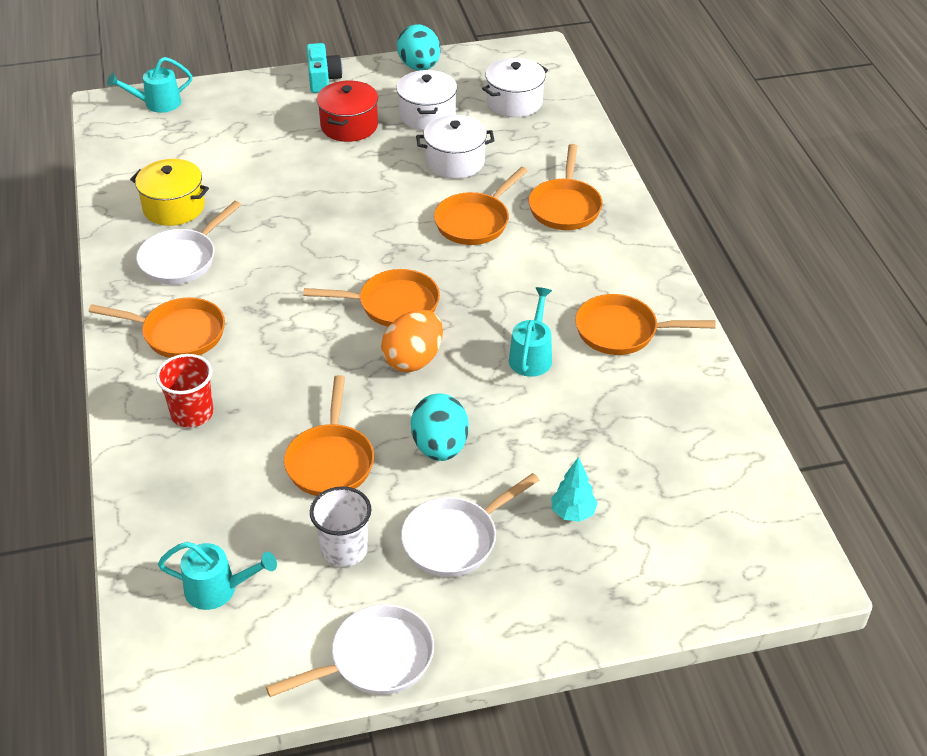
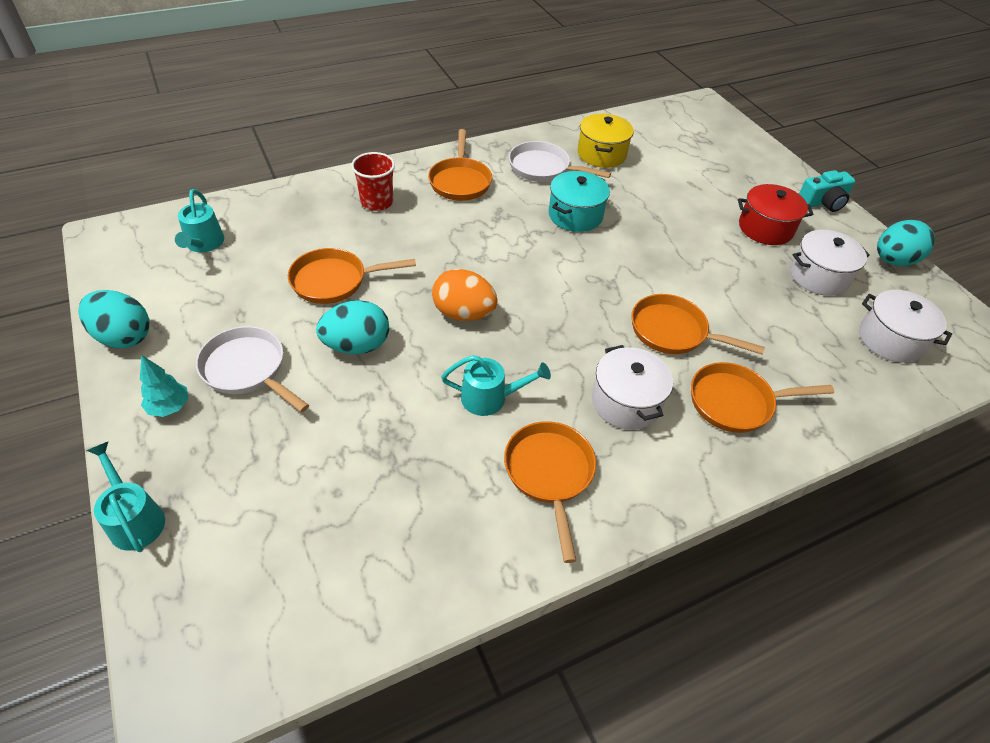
camera: 75 degrees right, 5 degrees up
(157, 104) = (722, 124): turquoise watering can -> turquoise watering can (134, 518)
(280, 250) = (575, 215): none -> turquoise pot
(344, 550) = (238, 303): white cup -> none
(375, 659) = (124, 337): white pan -> turquoise egg
(392, 305) = (531, 290): orange pan -> none
(455, 162) = (758, 306): white pot -> white pot (626, 402)
(573, 513) = (279, 453): turquoise tree -> turquoise tree (170, 407)

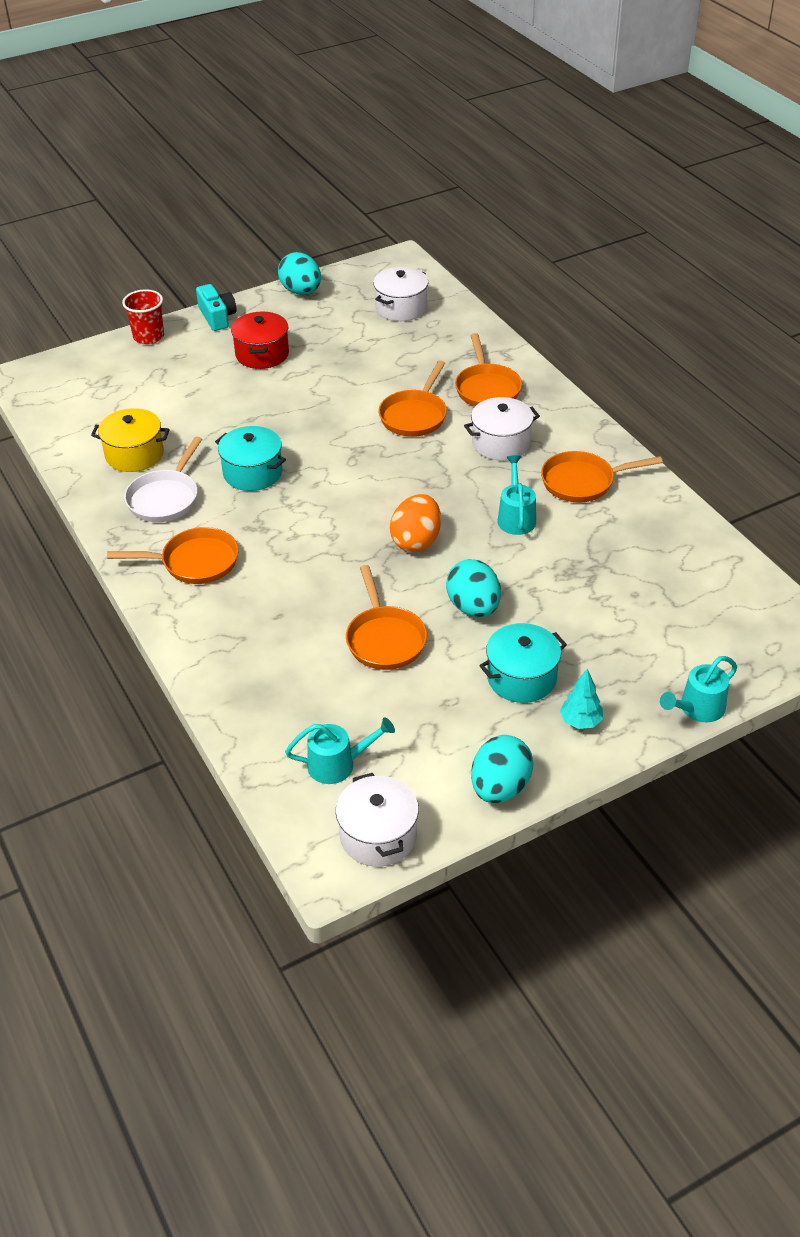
camera: 90 degrees left, 5 degrees down
(248, 369) = (521, 678): white pan -> turquoise pot
(377, 202) = (242, 626): red cup -> red cup (148, 337)
(819, 276) = (328, 332): white pot -> white pot (378, 835)

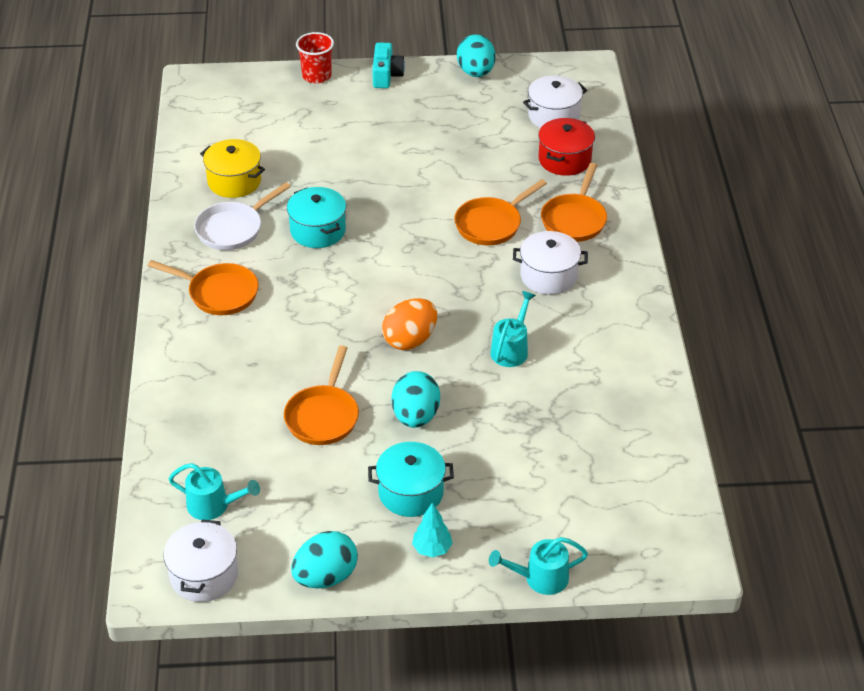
camera: 25 degrees right, 0 degrees up
(262, 354) = (400, 123): red pot -> red pot (564, 159)
(583, 482) = (595, 337): orange pan -> none

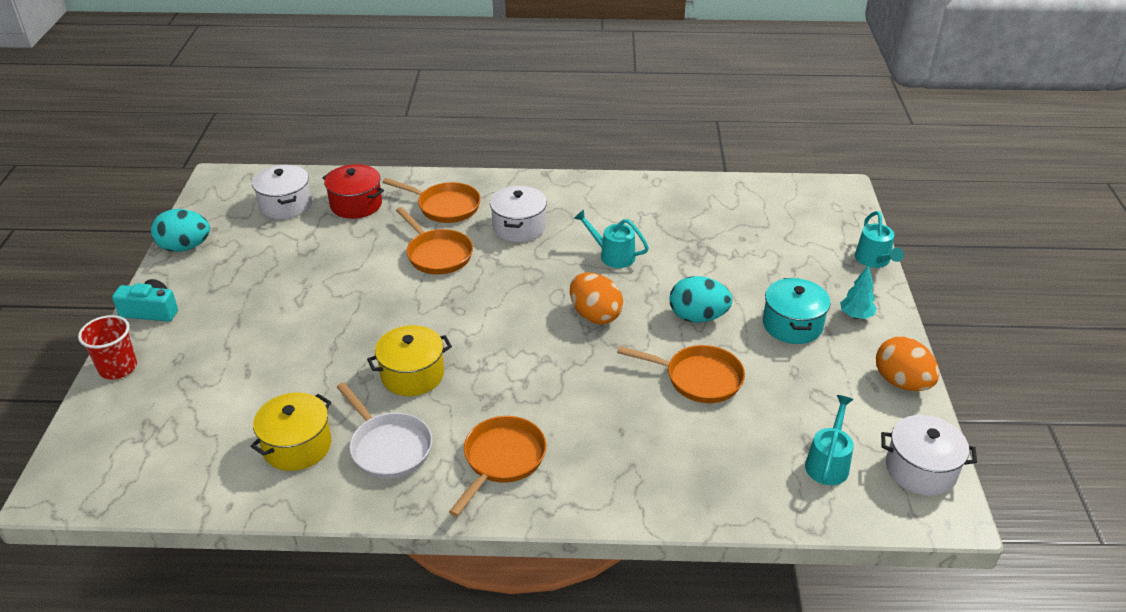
camera: 85 degrees left, 5 degrees down
(318, 230) = (412, 375): turquoise pot -> yellow pot
(325, 576) = (901, 382): turquoise egg -> orange egg

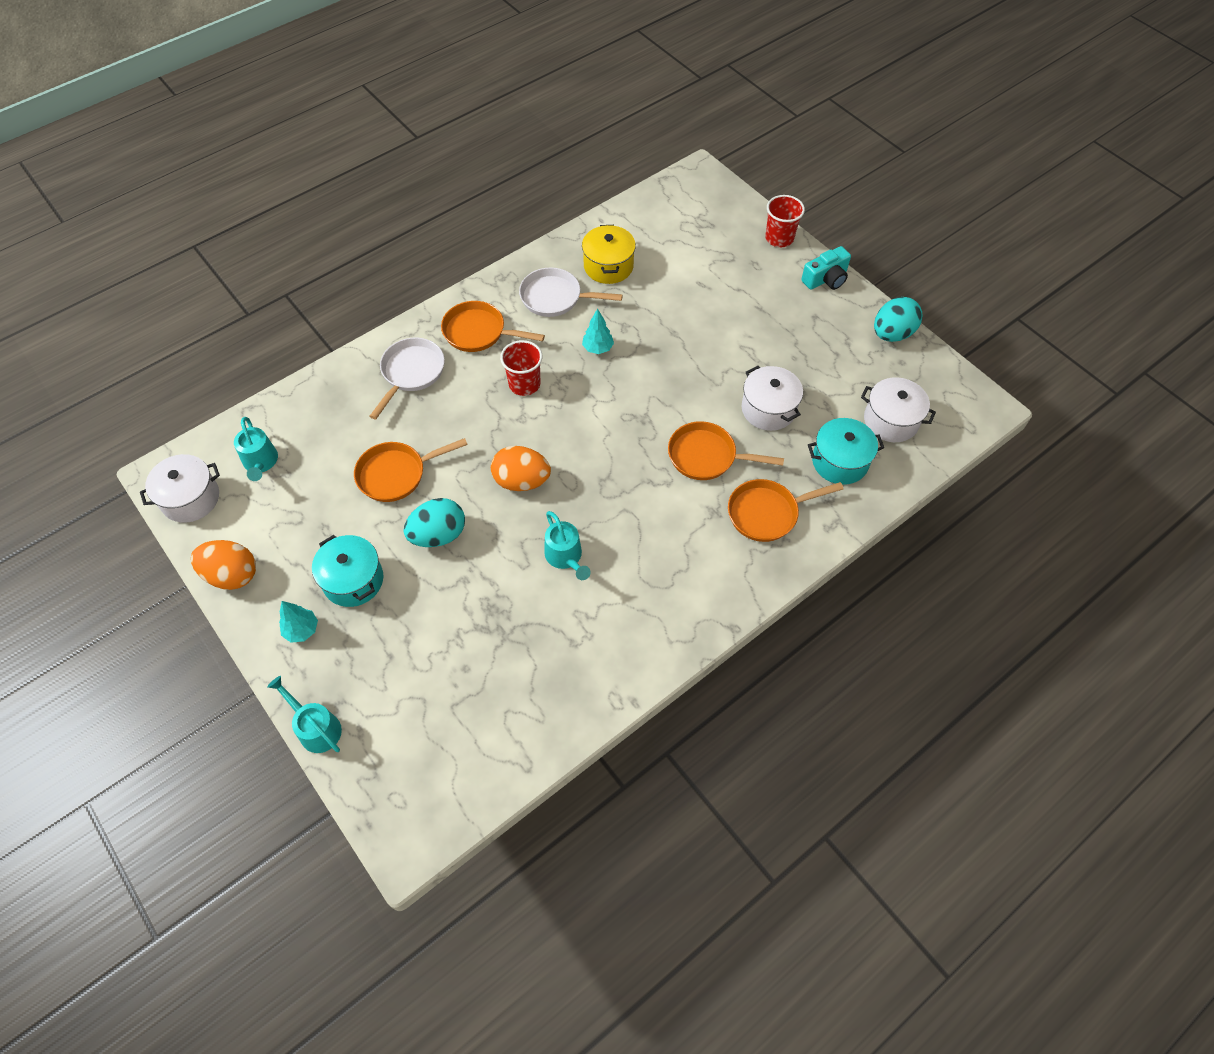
camera: 140 degrees right, 20 degrees up
(356, 204) = (840, 461): red pot -> turquoise pot
(412, 375) = (597, 348): yellow pot -> turquoise tree
(501, 460) = (479, 332): orange pan -> orange pan turned 120 degrees clockwise
(512, 384) = (524, 384): none -> red cup
(519, 227) = (677, 534): white pot -> white pot (768, 409)
(609, 460) = (411, 373): none -> white pan
(612, 255) = (566, 557): turquoise watering can -> turquoise watering can turned 75 degrees clockwise

